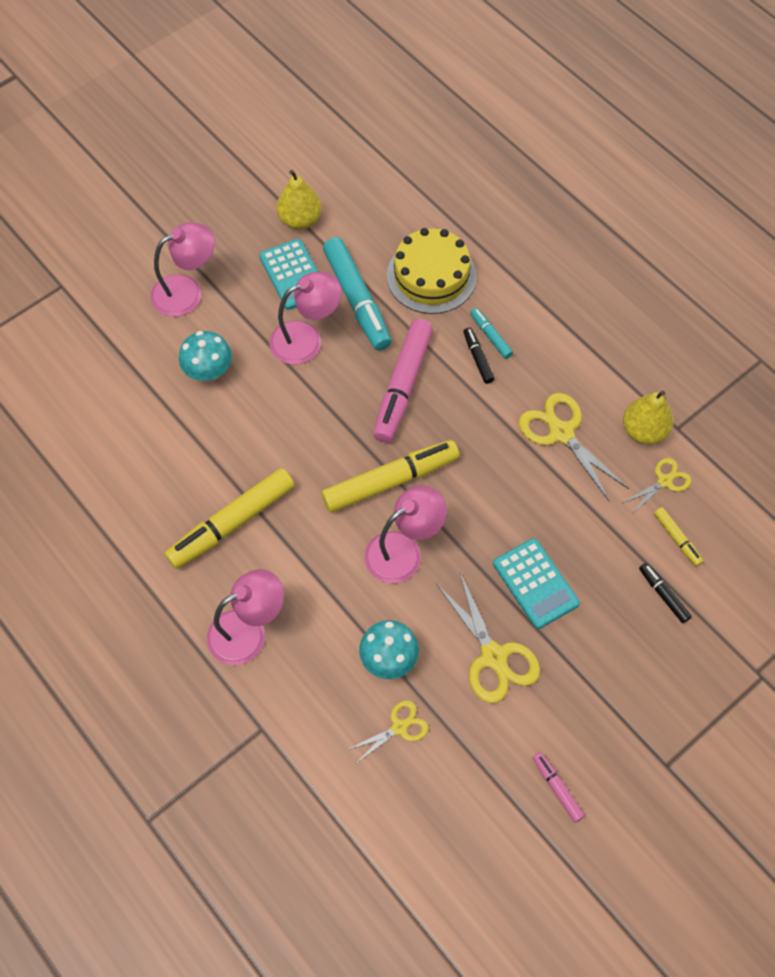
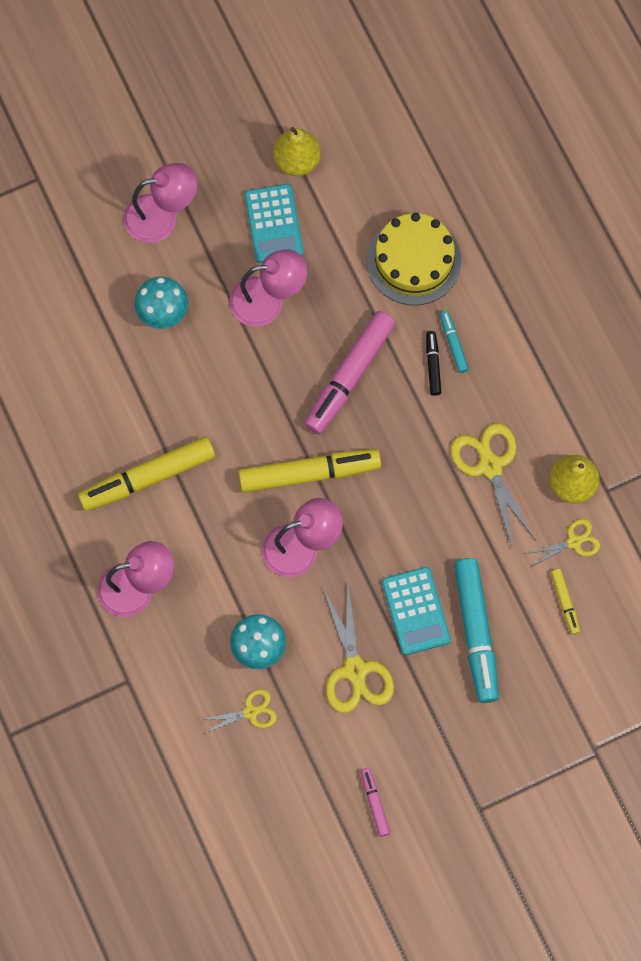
camera: 15 degrees right, 10 degrees up
(357, 300) = (330, 269): turquoise marker -> turquoise marker (476, 632)
(663, 595) = (532, 653): black marker -> none

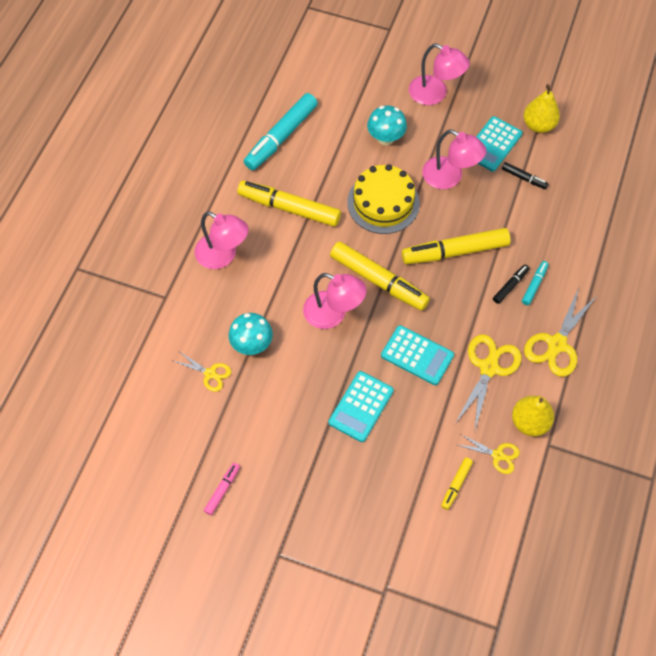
camera: 45 degrees right, 10 degrees down
(339, 235) = (524, 178): none -> black marker
(349, 376) = (455, 251): pink marker -> yellow marker
(355, 670) = (292, 406): yellow scissors -> yellow scissors (557, 344)
(414, 260) = (555, 224): yellow cake -> yellow cake (383, 203)
(416, 514) = (417, 355): none -> turquoise calculator
(476, 632) = (384, 451): turquoise marker -> turquoise marker (281, 137)

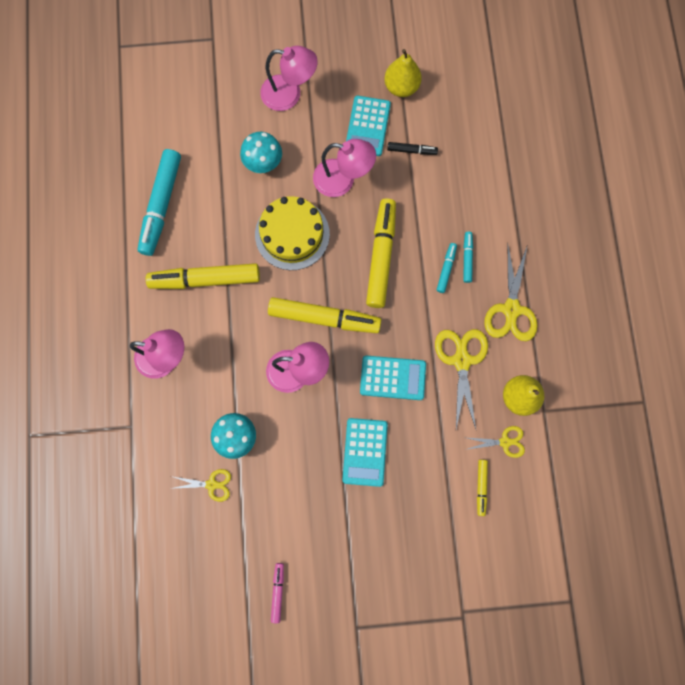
camera: 25 degrees left, 15 degrees up
(455, 251) = (381, 256): yellow marker -> yellow marker turned 135 degrees clockwise
(510, 286) = (446, 269): black marker -> turquoise marker

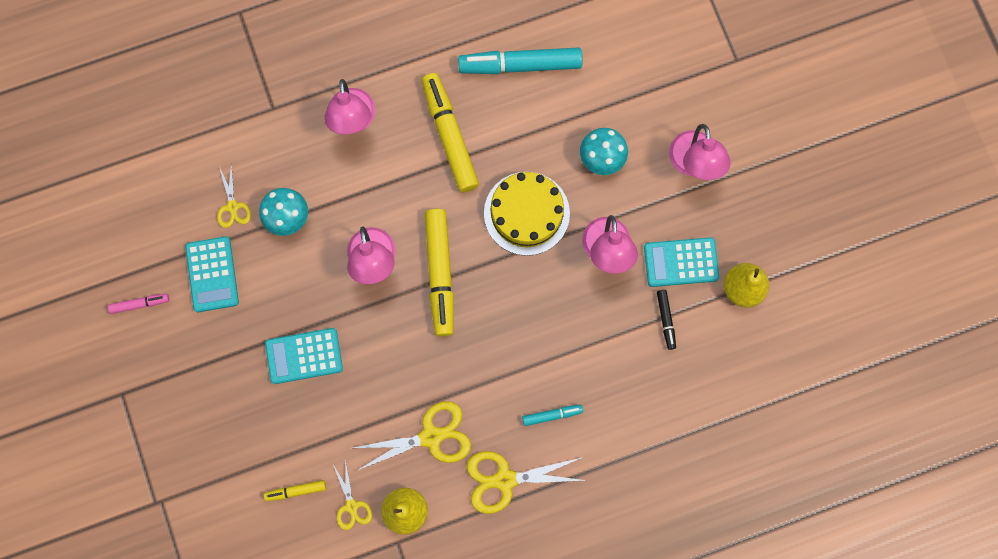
camera: 75 degrees right, 0 degrees up
(381, 256) = (528, 317): yellow marker -> none
(392, 377) = (392, 365): turquoise calculator -> turquoise calculator (212, 274)
(446, 269) = (532, 394): turquoise marker -> none

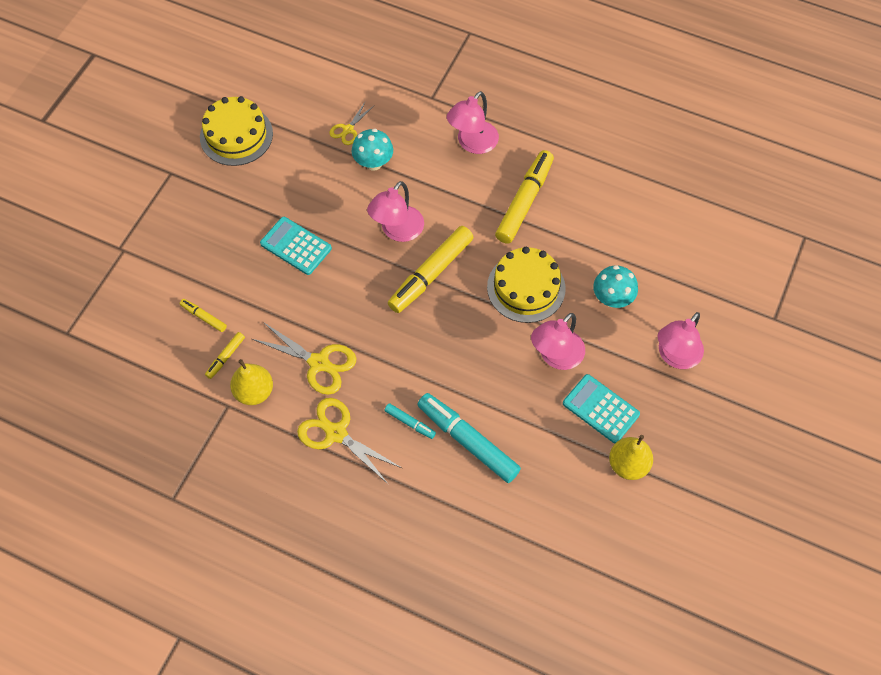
camera: 45 degrees right, 15 degrees down
(140, 304) = (236, 135): pink marker -> yellow cake
(212, 274) = (295, 155): turquoise calculator -> none
(351, 506) = (225, 357): yellow scissors -> yellow marker
(520, 65) = (615, 199): turquoise marker -> turquoise marker (467, 441)
(665, 320) = (551, 435): black marker -> none

